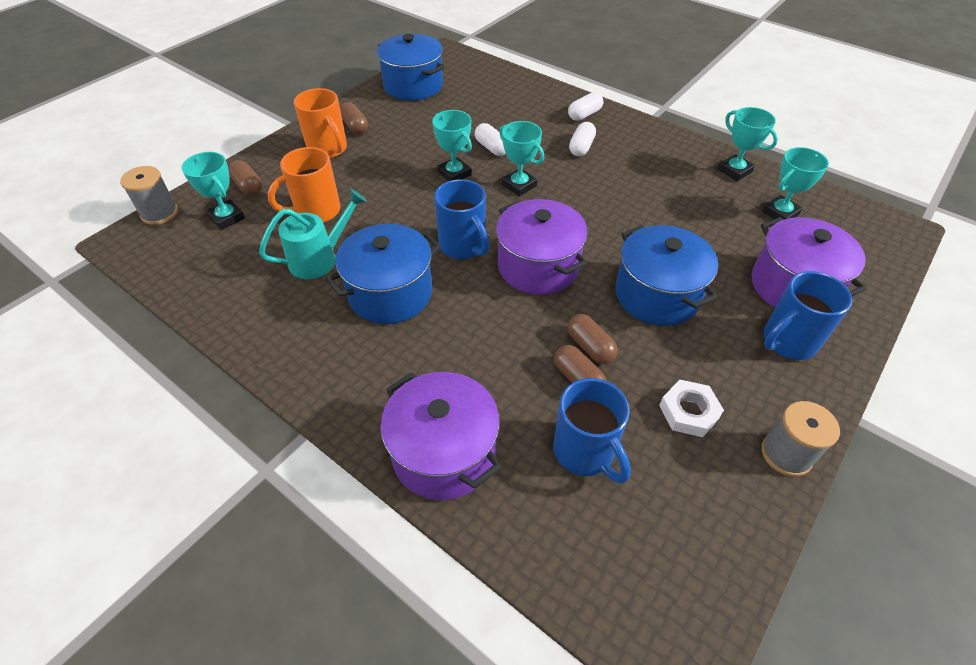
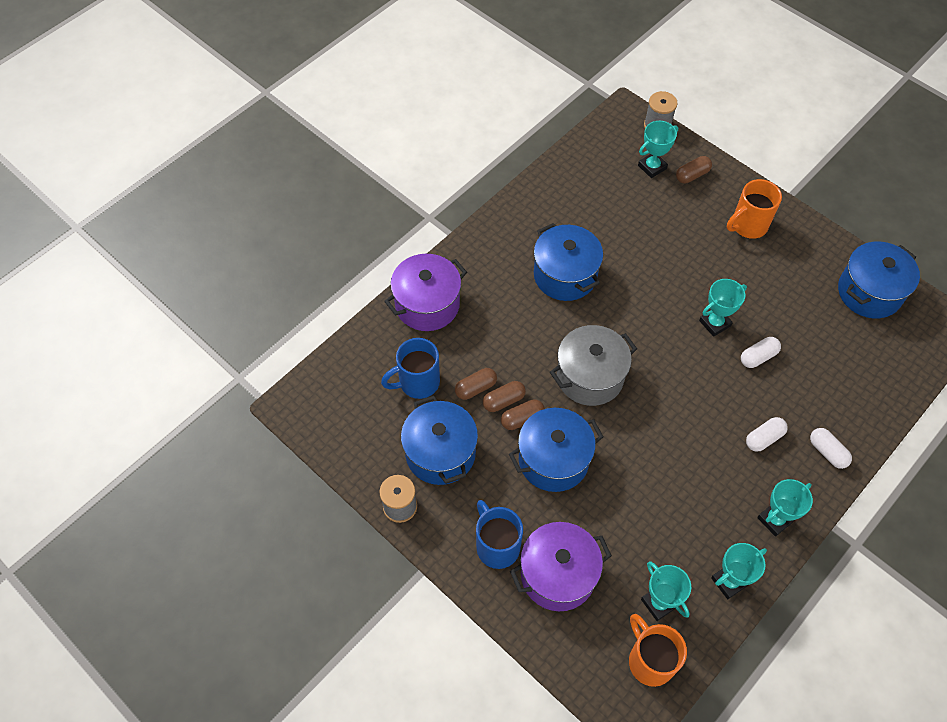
camera: 95 degrees right, 10 degrees up
(316, 211) = (659, 223): orange mug -> orange mug (650, 660)
(320, 258) = (604, 230): turquoise watering can -> none
(355, 126) = (787, 244): brown capsule -> brown capsule (522, 419)
(463, 246) = (615, 325): blue mug -> none
(519, 185) = (698, 374): turquoise trophy -> turquoise trophy (774, 519)
(538, 266) = (590, 377): purple pot -> grey pot
(581, 147) = (764, 438): white capsule -> white capsule turned 60 degrees counterclockwise
(688, 412) = (440, 453): white nut -> blue pot

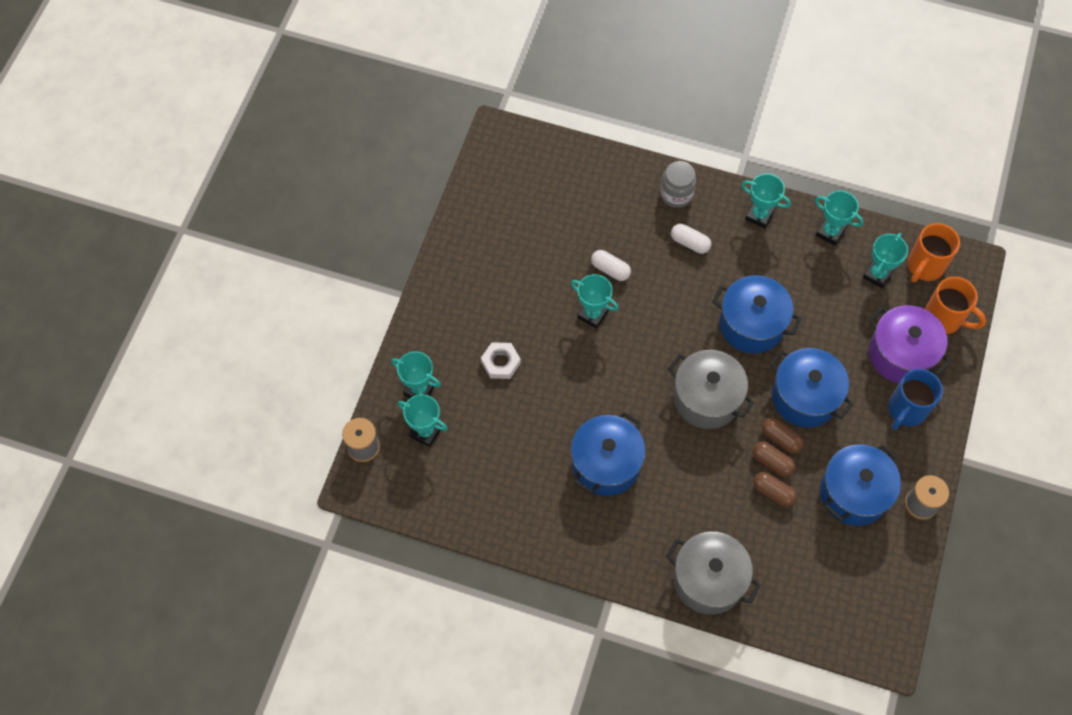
camera: 115 degrees left, 5 degrees up
(417, 382) = (797, 547): blue mug -> none
(427, 304) = (708, 580): purple pot -> grey pot
(692, 175) = (419, 390): brown capsule -> turquoise trophy
(694, 238) = (501, 362): none -> white nut
(748, 226) = (462, 320): orange mug -> orange mug (944, 319)
(827, 452) = (676, 194): white capsule -> grey jar
(869, 292) = (492, 201): blue pot -> blue pot (751, 324)

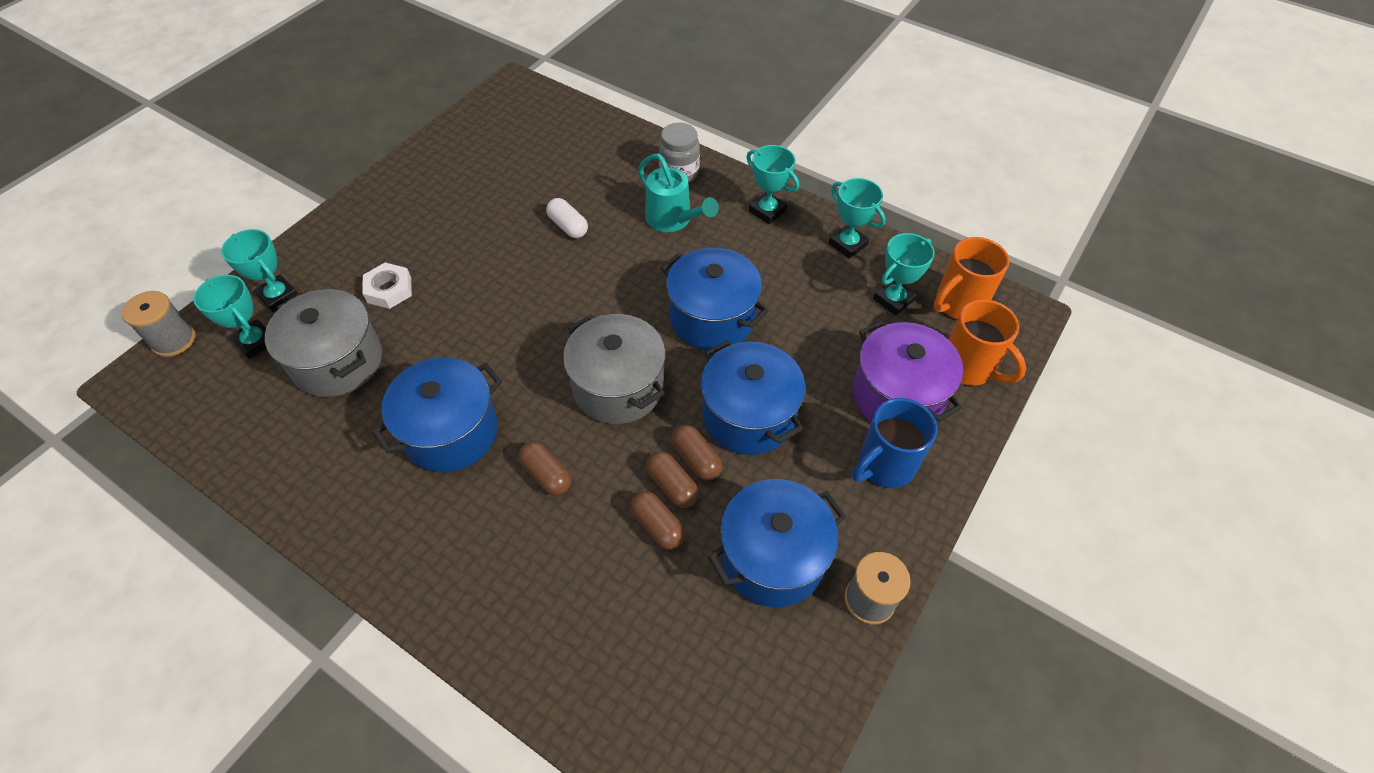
camera: 15 degrees right, 10 degrees down
(592, 314) = (523, 265): turquoise trophy -> none
(686, 477) = (546, 475): none -> brown capsule
(690, 243) = (673, 220): white capsule -> turquoise watering can
(708, 580) = (511, 625): grey pot -> grey pot (337, 361)

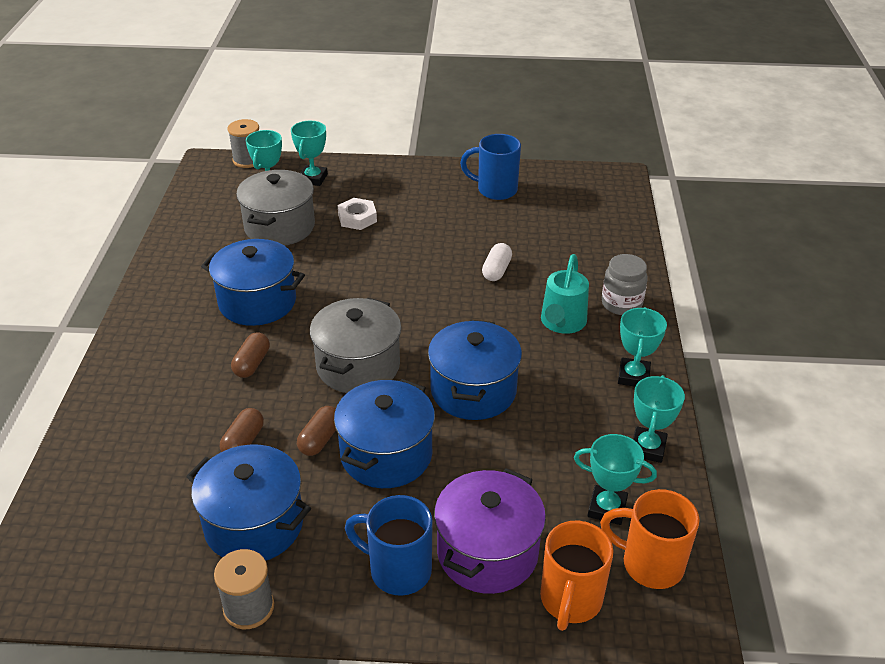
camera: 60 degrees right, 15 degrees down
(450, 169) = (495, 190): none -> blue mug
(672, 486) = (285, 435): brown capsule -> none

